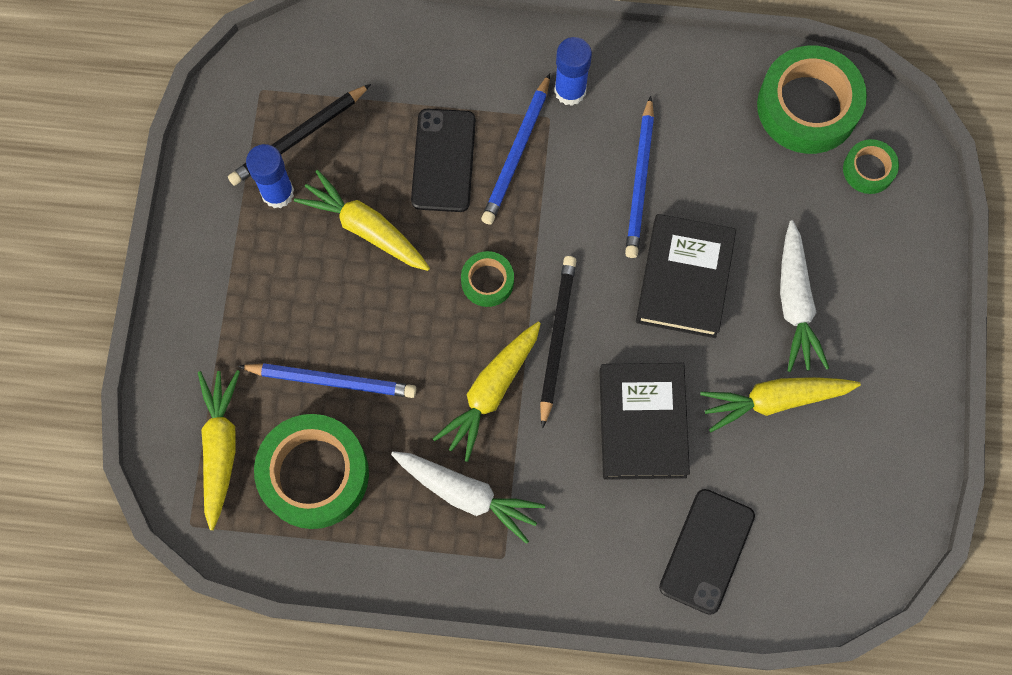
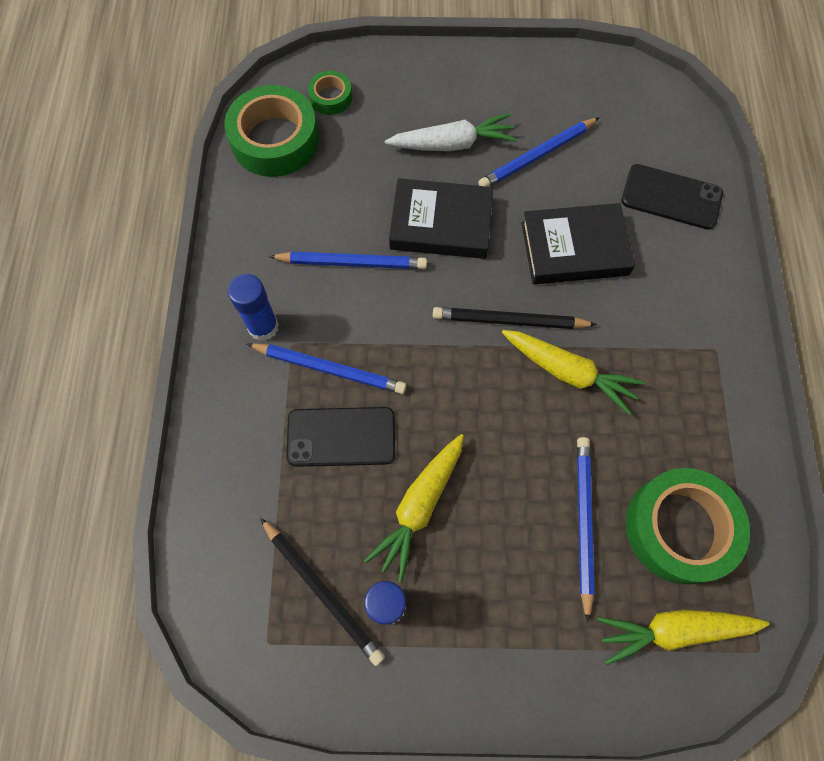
camera: 95 degrees left, 5 degrees down
(468, 495) = (667, 384): white carrot -> none
(487, 281) = (462, 385): green tape -> none
(774, 400) = (537, 156): yellow carrot -> blue pencil

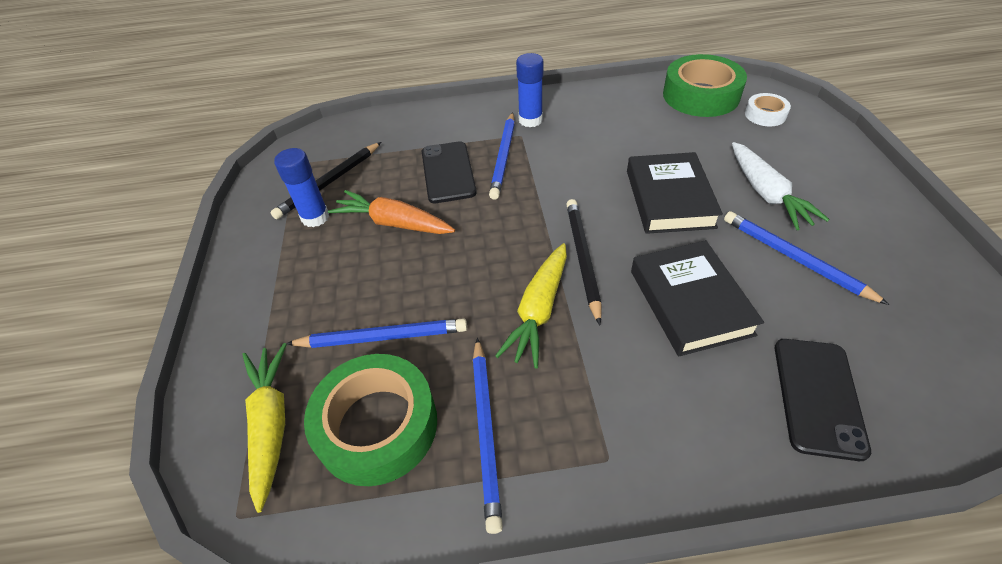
camera: 85 degrees right, 20 degrees down
(330, 97) = (765, 115): green tape -> white tape
(352, 263) = (604, 153): blue pencil -> blue pencil (486, 431)
(419, 507) = (393, 223): yellow carrot -> orange carrot

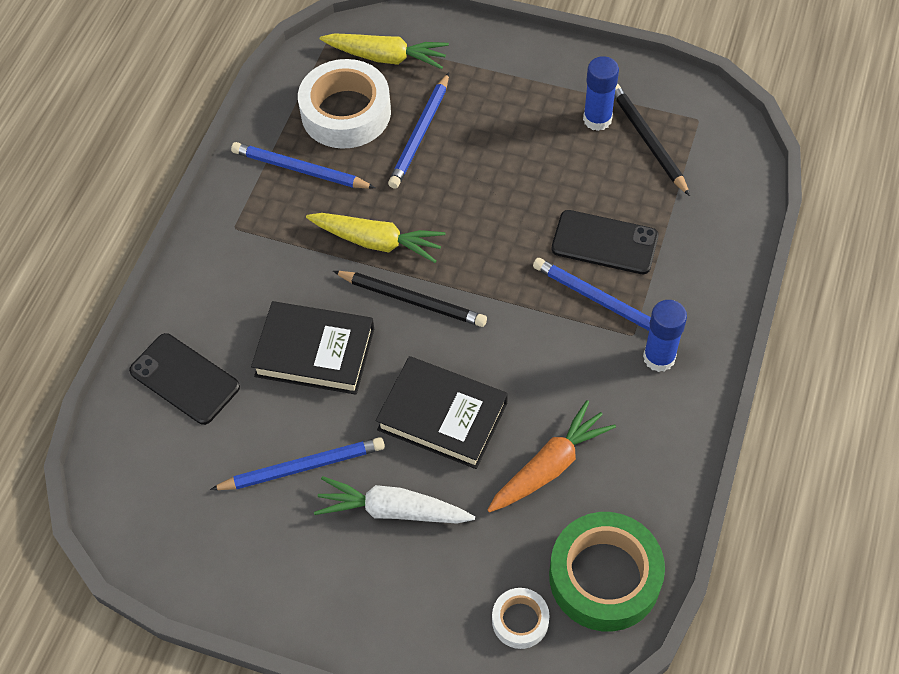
camera: 115 degrees right, 10 degrees up
(377, 425) = (346, 112): green tape -> white tape
(393, 223) = (551, 175): orange carrot -> orange carrot (550, 465)
(538, 311) = (377, 242): yellow carrot -> yellow carrot turned 150 degrees clockwise

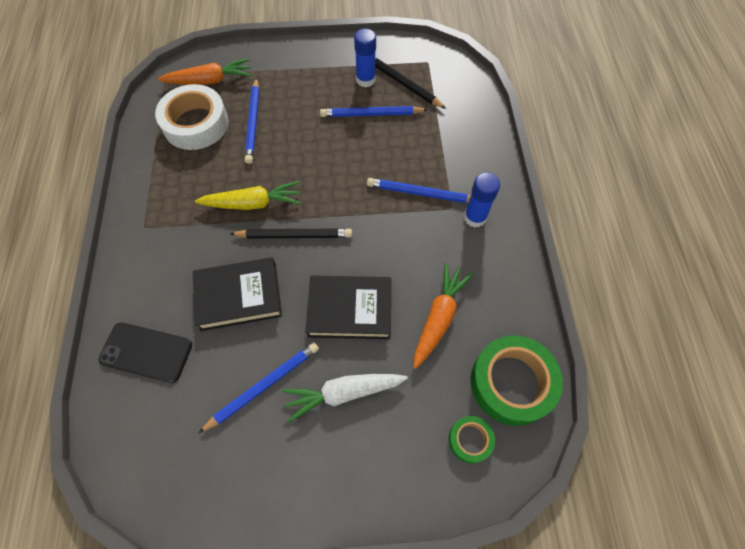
camera: 25 degrees left, 5 degrees up
(300, 169) = (178, 171): blue pencil -> blue pencil (371, 114)
(387, 57) = (210, 80): yellow carrot -> orange carrot
(520, 620) = (470, 440): white tape -> green tape
(604, 243) = (406, 155): black phone -> none

